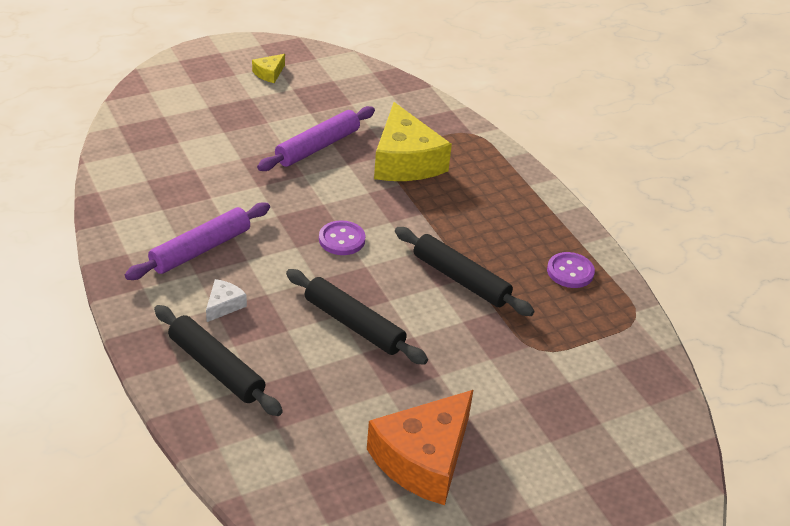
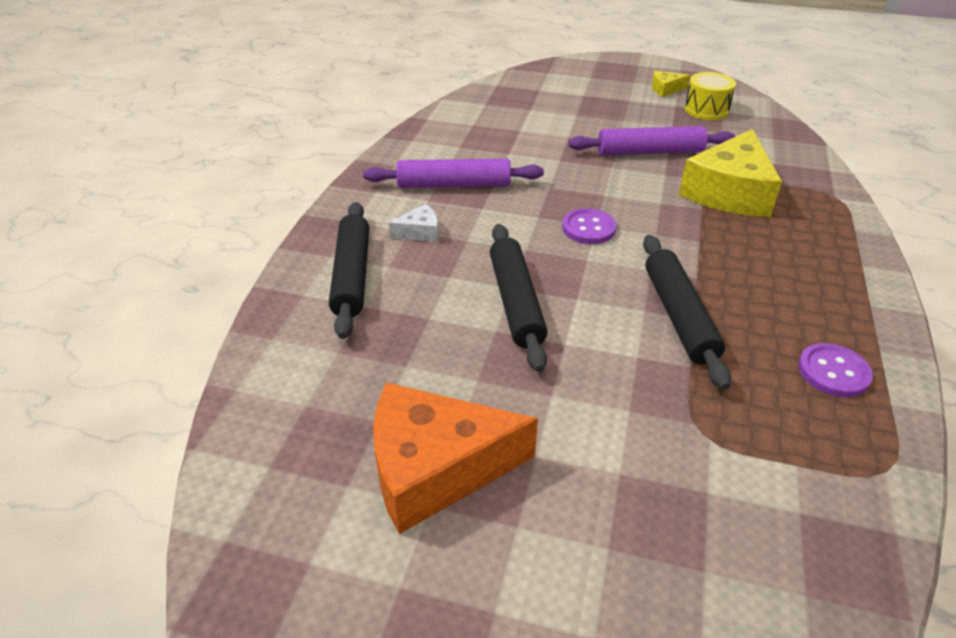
camera: 45 degrees right, 0 degrees up
(320, 84) = (706, 110): none -> yellow drum

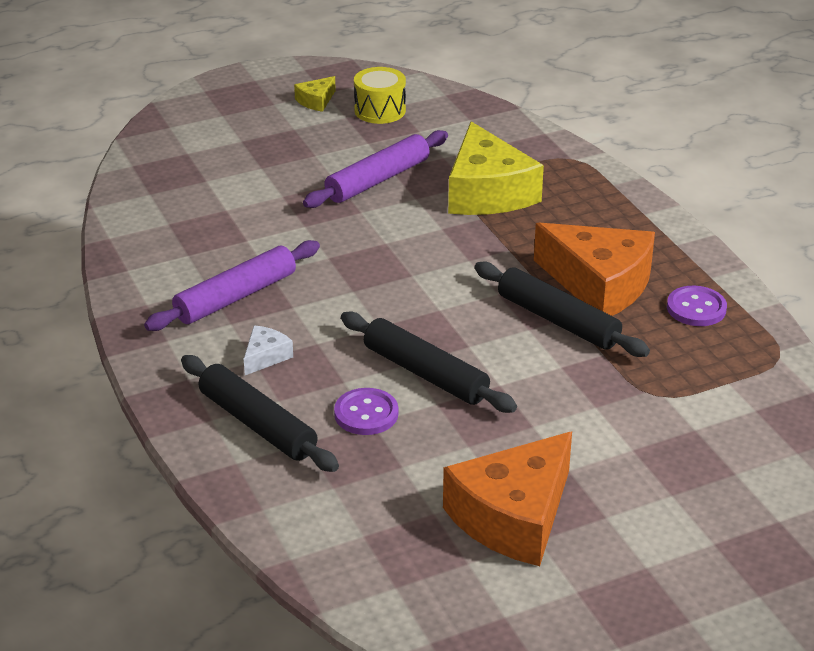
camera: 40 degrees left, 5 degrees down
(588, 228) = (409, 281): purple button -> purple button (366, 414)
(753, 304) = (599, 284): none -> orange cheese

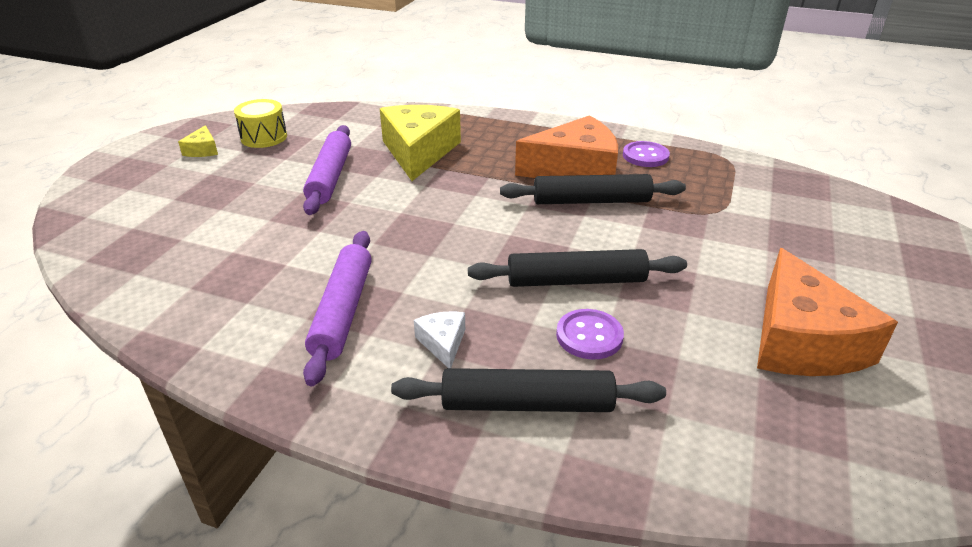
camera: 45 degrees left, 0 degrees up
(487, 192) = (419, 152): yellow cheese -> yellow cheese turned 120 degrees counterclockwise

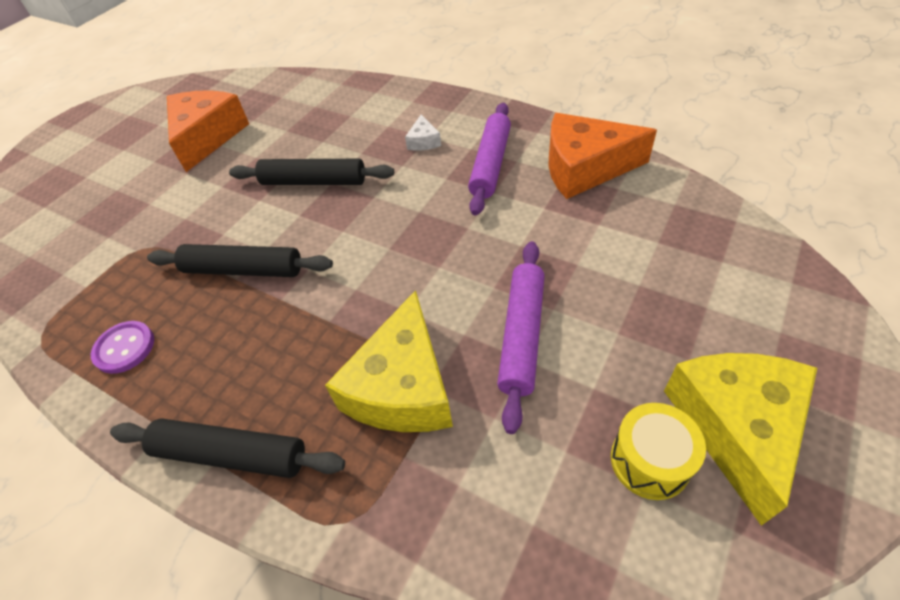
camera: 165 degrees left, 15 degrees up
(202, 150) = (736, 427): yellow cheese -> yellow cheese, size x2.30
(527, 403) = (385, 110): black rolling pin -> black rolling pin (231, 454)
(575, 169) = (224, 326): orange cheese -> orange cheese (584, 168)
(589, 336) = (330, 143): purple button -> none

